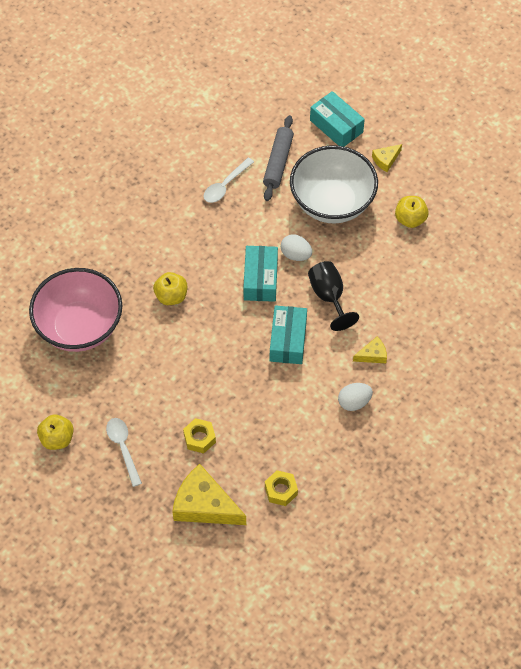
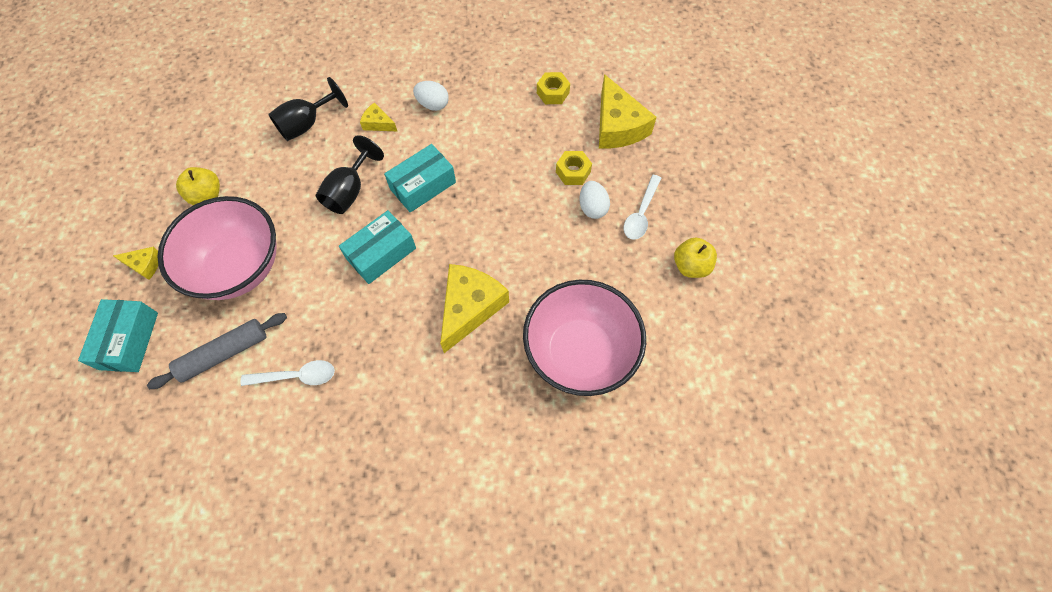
camera: 135 degrees left, 5 degrees up
(171, 296) = (470, 307): yellow apple -> yellow cheese
(296, 255) = (327, 249): white egg -> white egg (592, 208)
(332, 203) = (239, 267): white bowl -> pink bowl
(417, 312) = (306, 124): none -> black goblet

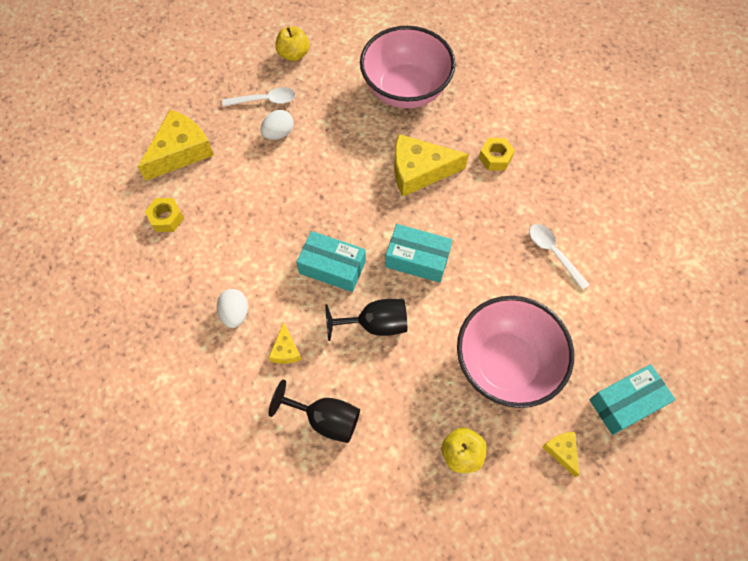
camera: 120 degrees left, 0 degrees up
(224, 354) = (578, 318): grey rolling pin -> none
(573, 172) = (250, 162): yellow nut -> yellow nut (495, 158)

